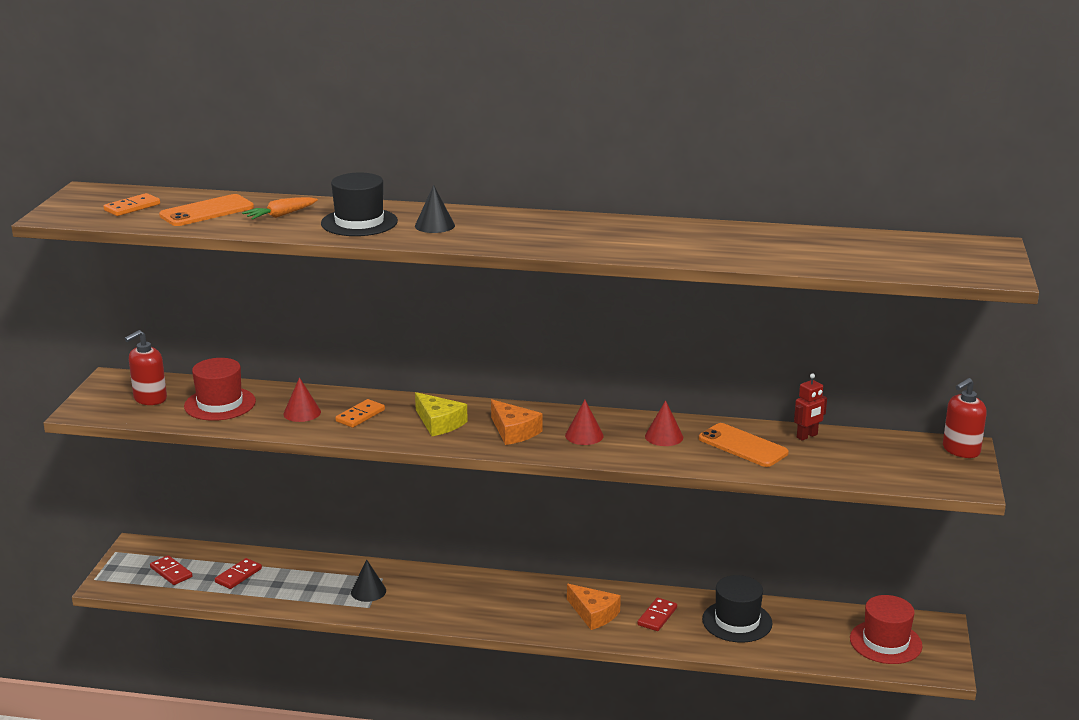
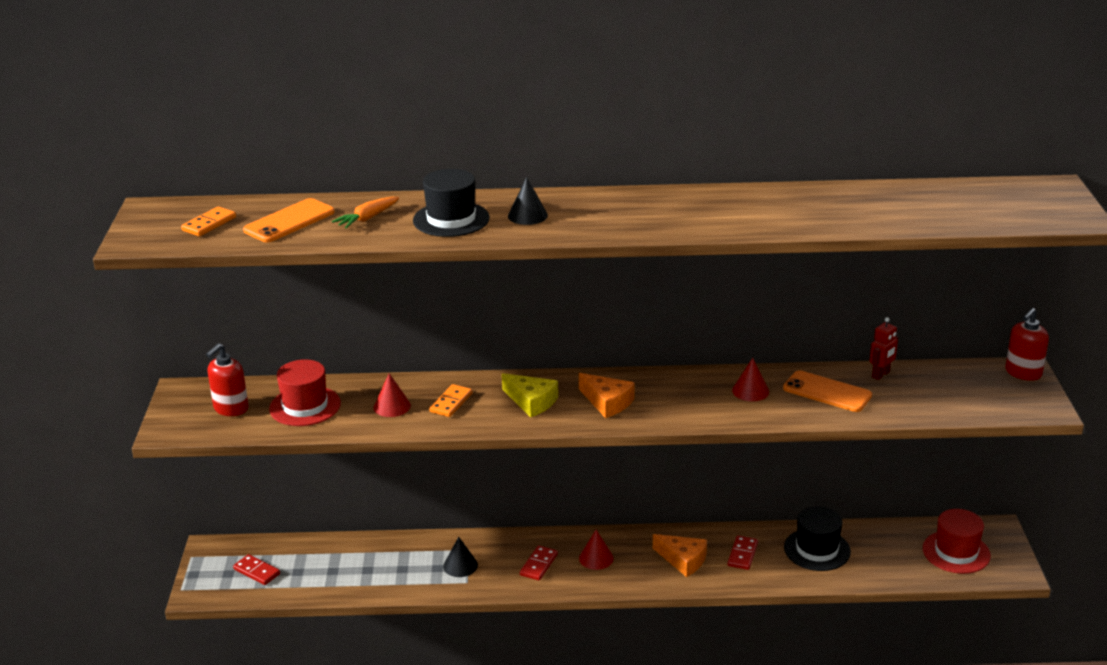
camera: 10 degrees left, 5 degrees up
(238, 575) = (326, 566): red domino -> red domino (538, 565)
(584, 435) = (675, 398): red cone -> red cone (596, 558)

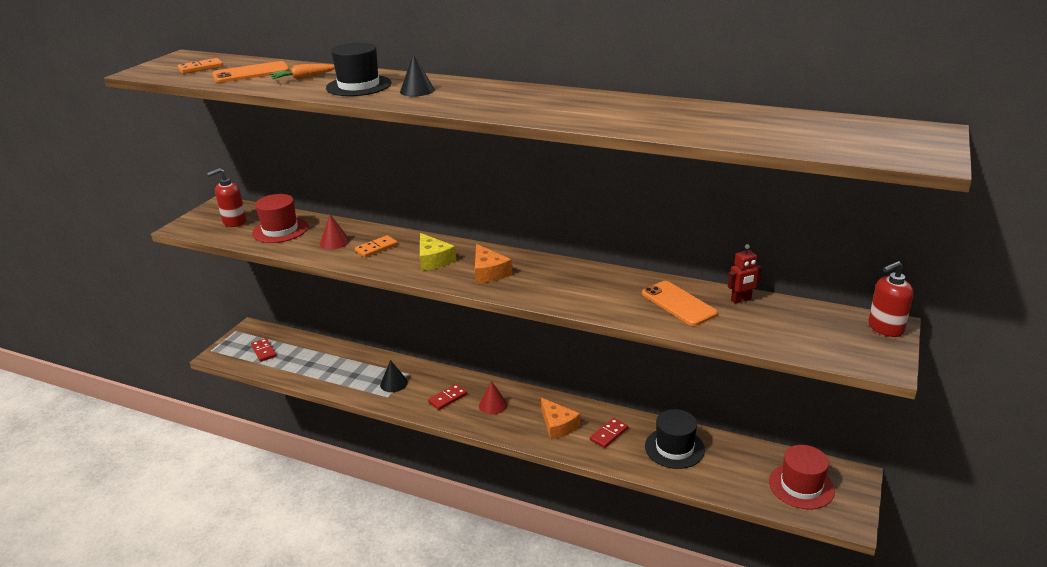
camera: 25 degrees right, 0 degrees up
(750, 391) = (612, 288): red cone -> none

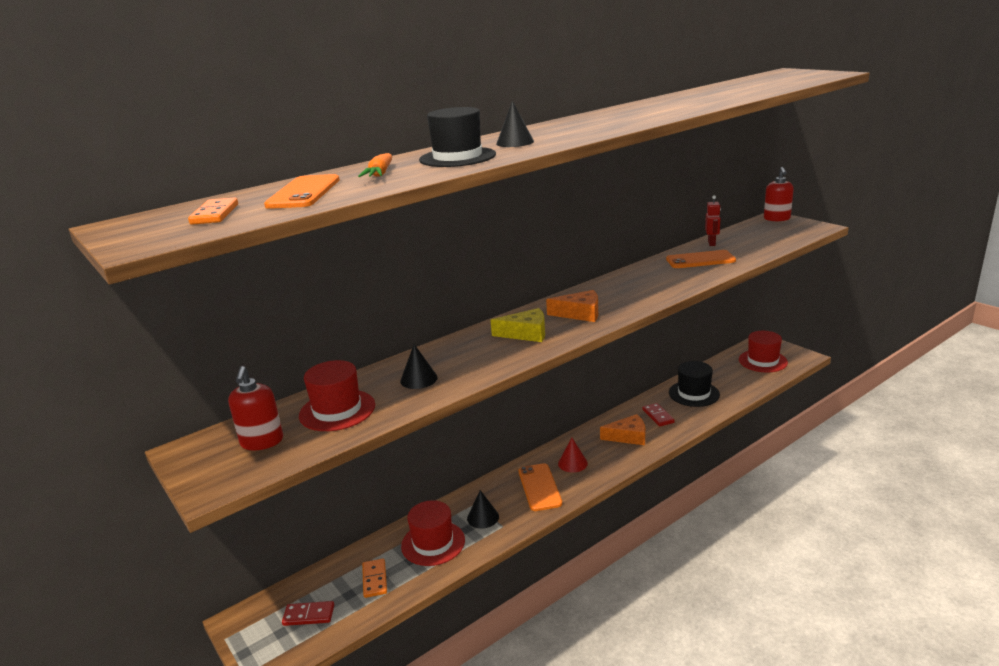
camera: 60 degrees left, 5 degrees down
(334, 242) = (419, 379): red cone -> black cone
(353, 372) = (433, 543): none -> red hat
(376, 248) = (465, 358): orange domino -> orange domino (375, 579)
(447, 398) = (539, 487): red domino -> orange phone

